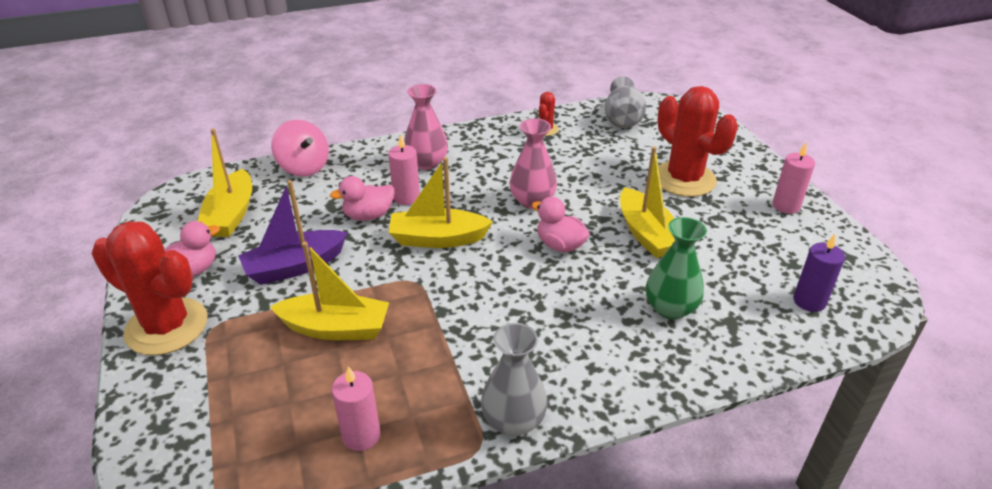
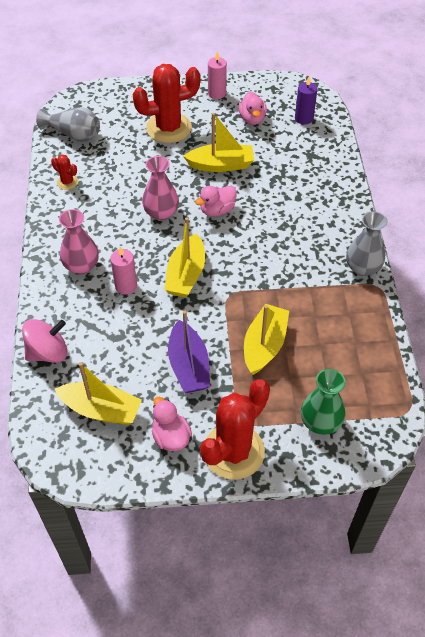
camera: 75 degrees left, 15 degrees up
(361, 435) = (359, 340): pink candle -> none
(368, 215) = (140, 313): pink duck -> pink duck (252, 119)
(670, 308) = (293, 176): green vase -> green vase (320, 422)

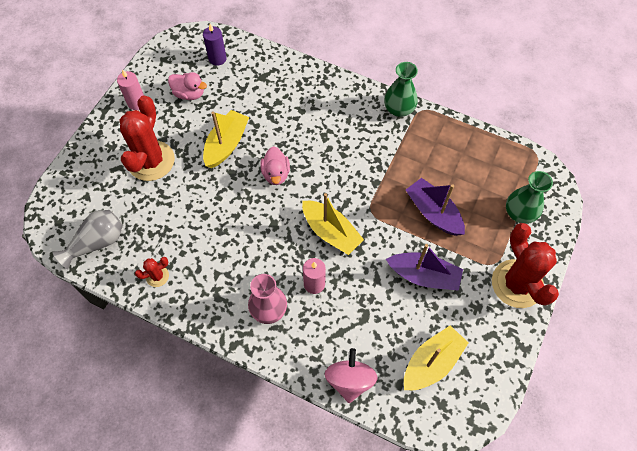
camera: 60 degrees left, 10 degrees up
(161, 213) = (249, 217): pink vase -> none
(171, 437) = (483, 321): pink duck -> none
(264, 345) = (433, 213): yellow boat -> purple boat
(362, 267) = (399, 109): grey vase -> green vase

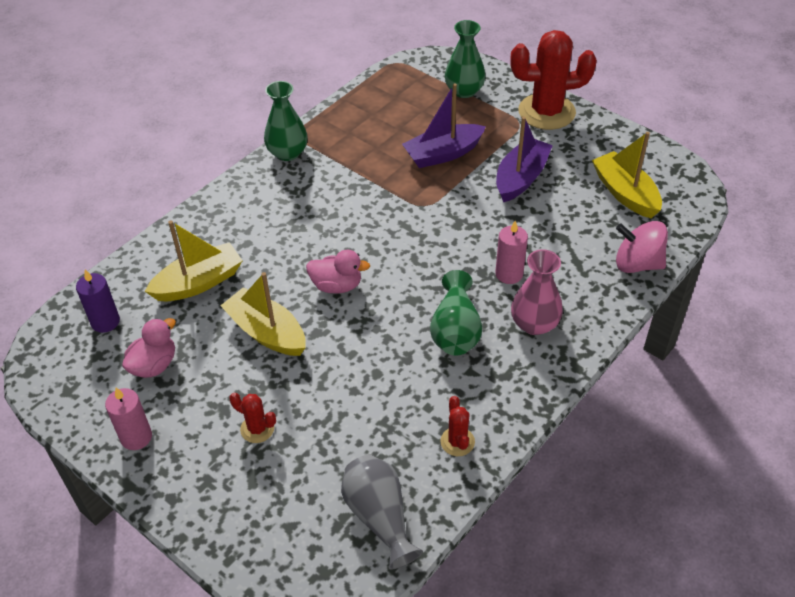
camera: 75 degrees left, 15 degrees down
(151, 161) = (257, 429): red cactus -> red cactus, size x0.45
(251, 257) = (455, 330): none -> green vase
(331, 232) = (441, 246): yellow boat -> yellow boat (199, 283)

